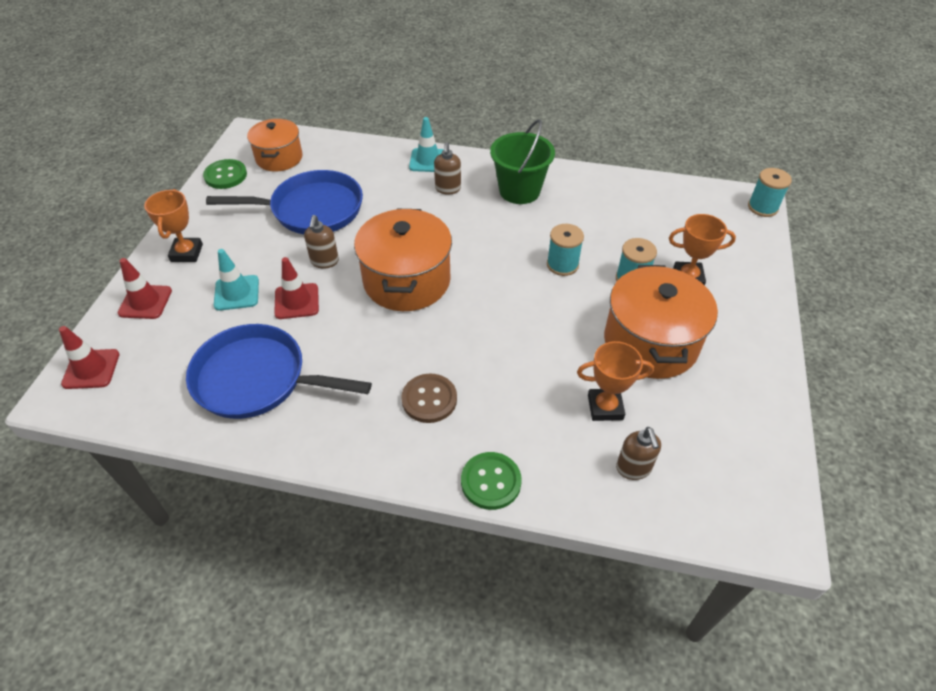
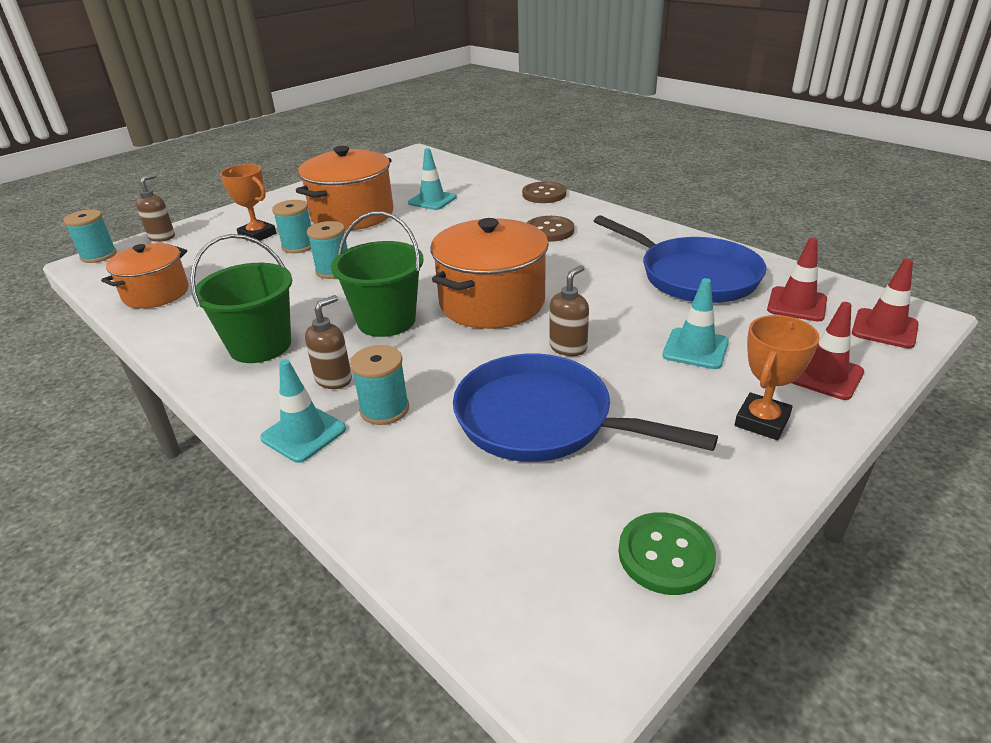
camera: 145 degrees left, 15 degrees down
(279, 158) = (537, 554): orange pot -> orange pot (156, 293)
(296, 301) = (624, 320): red traffic cone -> red traffic cone (796, 304)
(401, 185) = (384, 409): none -> turquoise spool
(465, 236) = (386, 321): none -> green bucket
(491, 482) = (544, 194): green button -> brown button
(605, 407) = (432, 200): orange trophy -> turquoise traffic cone
(633, 468) = (452, 180): brown soap dispenser -> brown soap dispenser (162, 237)

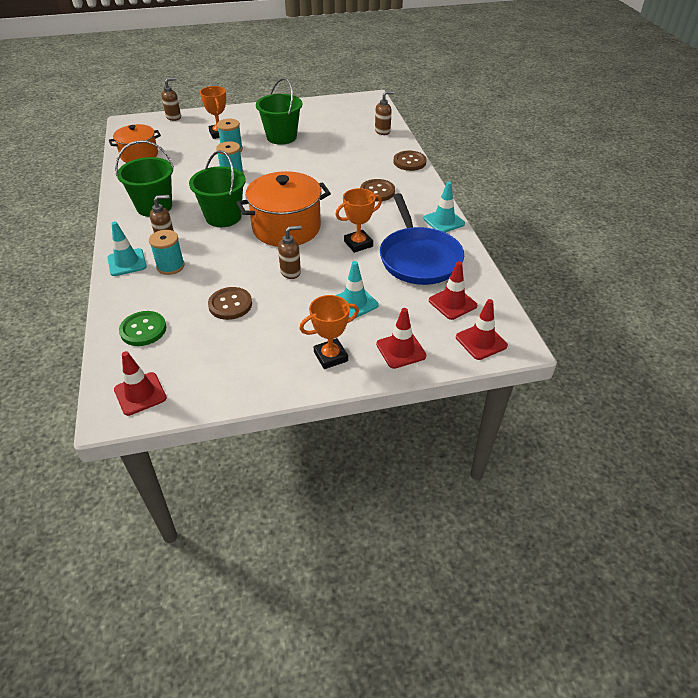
camera: 30 degrees right, 10 degrees up
(98, 255) = (135, 119): turquoise spool -> none
(352, 215) = (281, 137): orange pot -> green bucket
(432, 200) = (337, 142): turquoise traffic cone -> turquoise traffic cone (443, 221)
(472, 177) = (382, 131): none -> brown soap dispenser
(542, 420) = (230, 304): blue pan -> brown button
(577, 619) = (140, 394): none -> red traffic cone
(605, 287) = (358, 244): none -> orange trophy
(665, 555) = (203, 390): green button -> green button (143, 330)

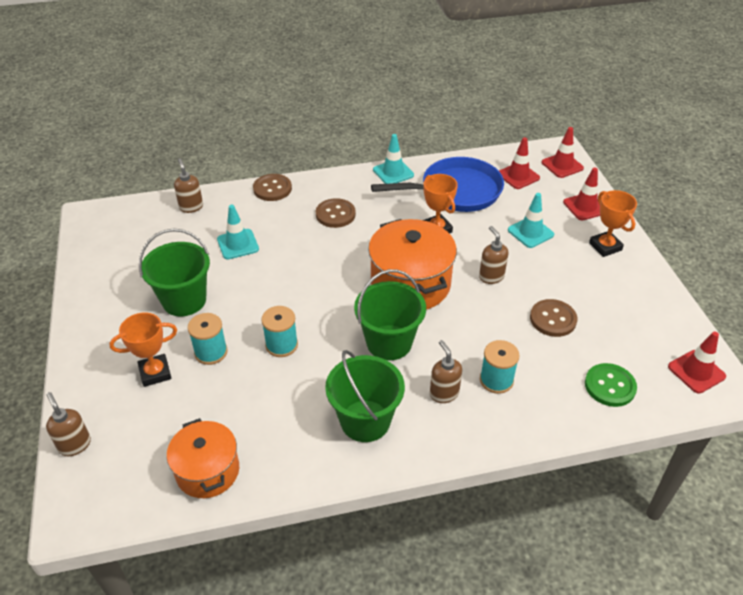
camera: 90 degrees left, 0 degrees up
(127, 262) = (495, 426): turquoise traffic cone -> turquoise traffic cone (238, 244)

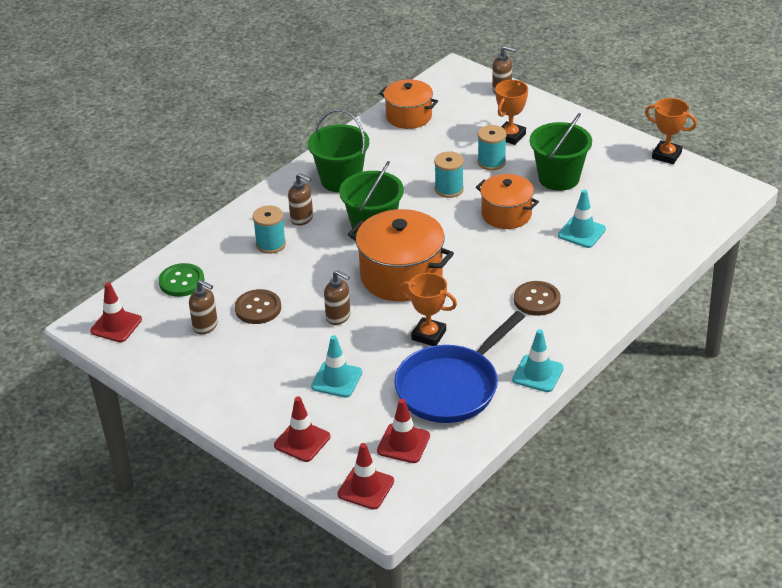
camera: 145 degrees right, 5 degrees down
(191, 207) = (669, 239): brown soap dispenser -> brown soap dispenser (205, 326)
(268, 291) = (506, 214): none -> orange pot
(272, 189) = (627, 292): brown button -> none
(605, 246) = (252, 403): orange trophy -> orange trophy (666, 155)

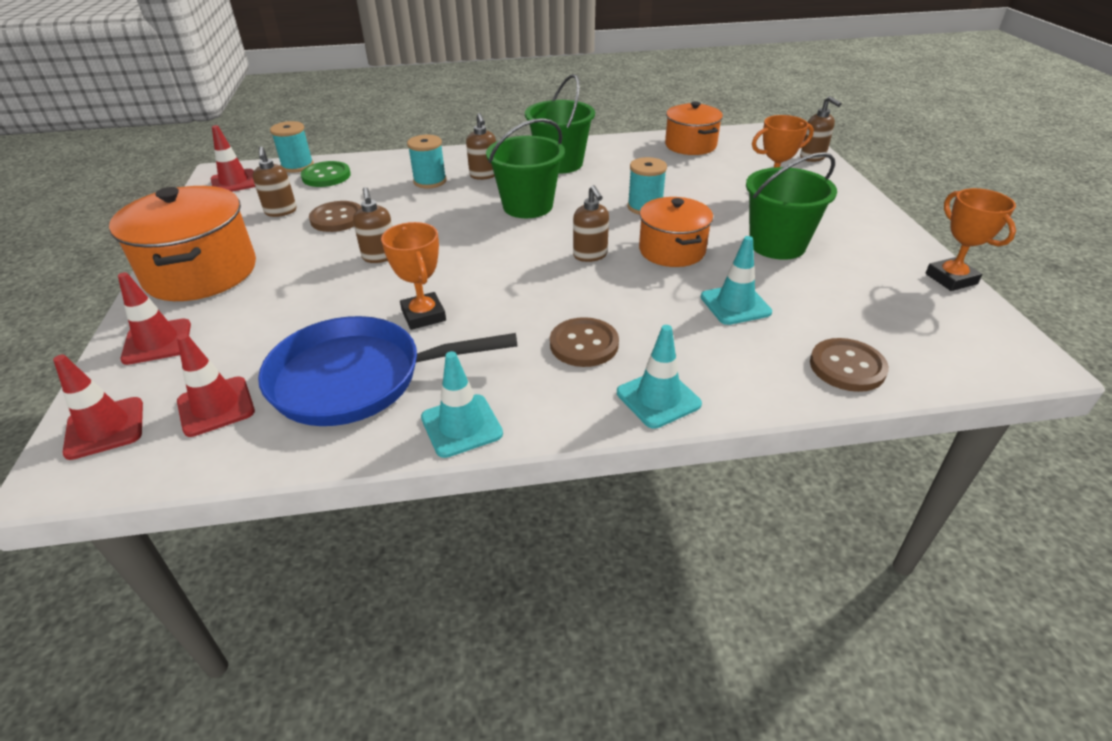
camera: 40 degrees right, 0 degrees up
(336, 379) = (282, 306): turquoise traffic cone -> turquoise traffic cone (658, 398)
(401, 276) = (488, 252): orange pot -> orange pot (201, 273)
(465, 244) = (590, 255): none -> brown soap dispenser
(491, 162) = (720, 204): turquoise spool -> turquoise spool (297, 166)
(669, 239) = (847, 367): none -> brown button

